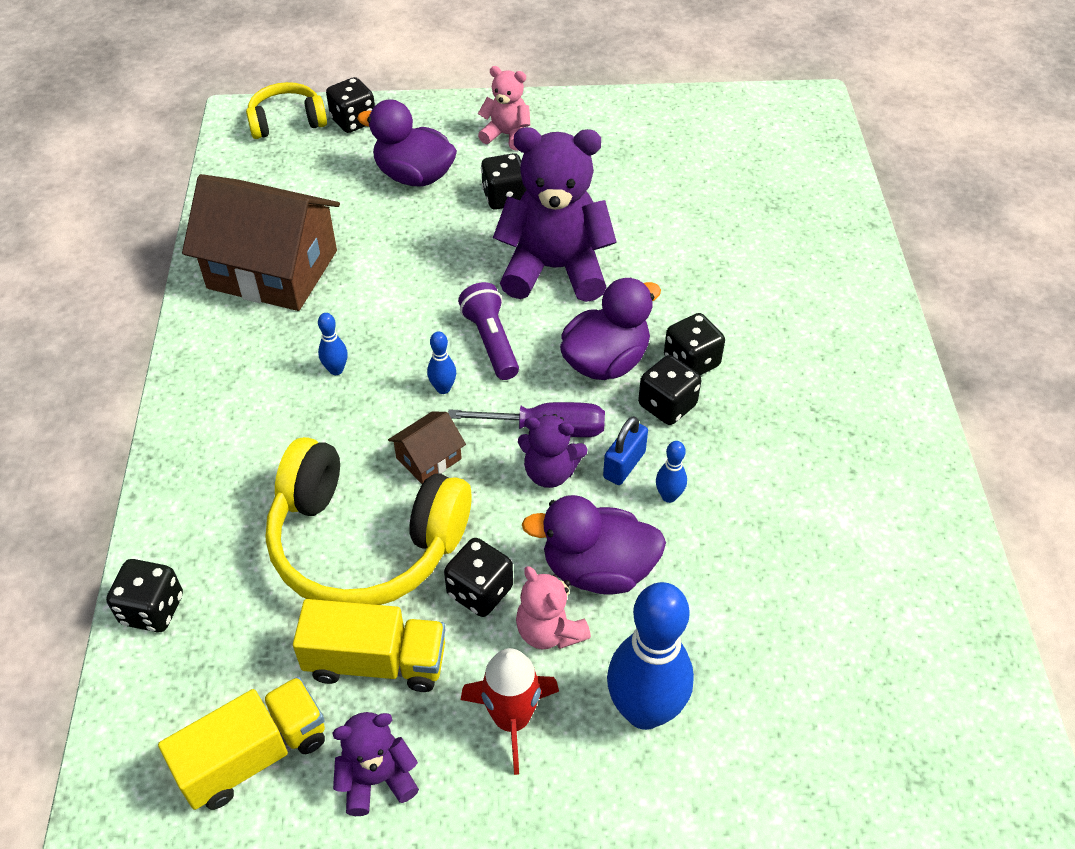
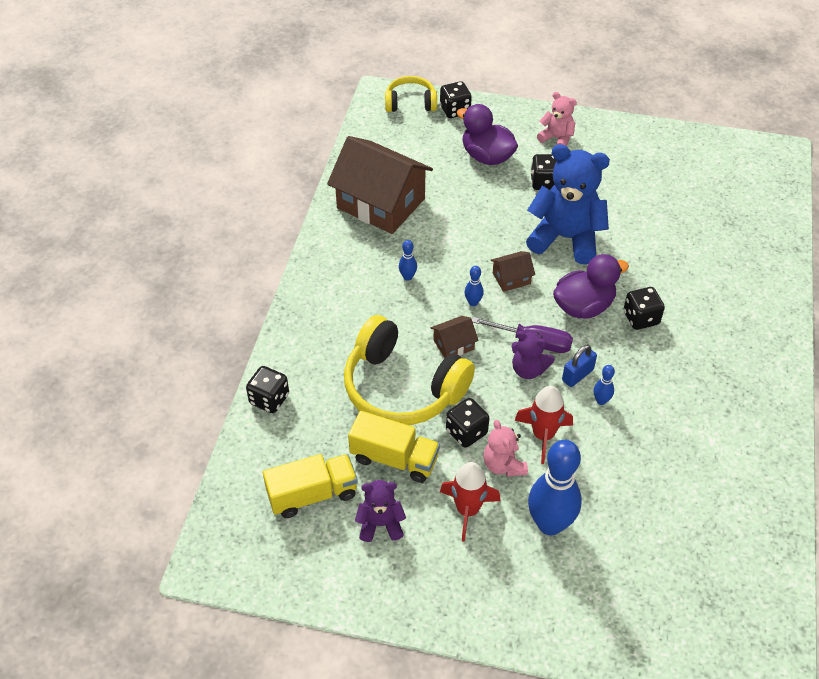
camera: 15 degrees right, 0 degrees up
(491, 341) = (511, 278): purple flashlight -> brown house
(554, 269) = (565, 238): purple teddy bear -> blue teddy bear
(597, 569) = (543, 435): purple duck -> red rocket
(667, 405) = (616, 343): black dice -> none

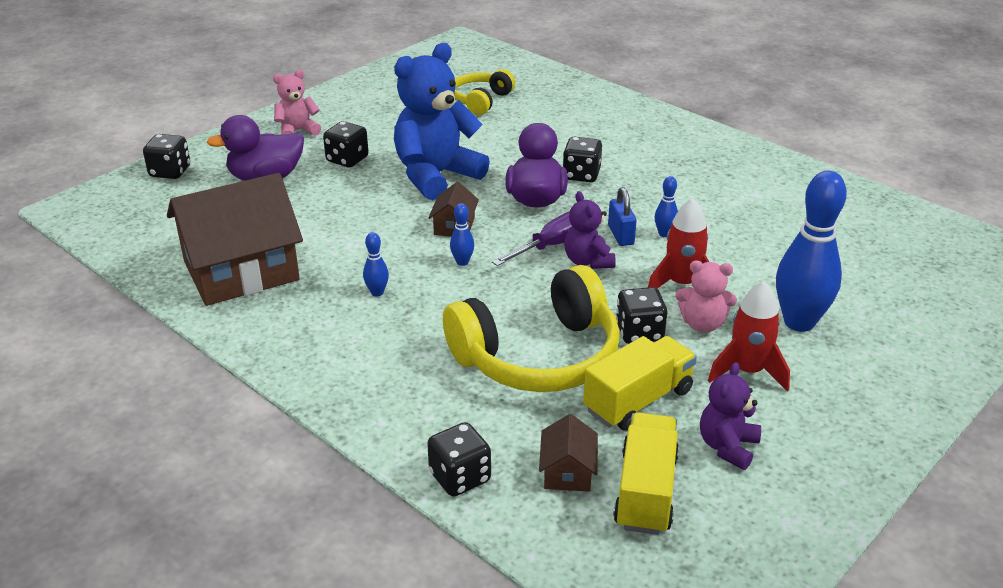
camera: 60 degrees left, 15 degrees down
(410, 103) = (114, 194): yellow headphones -> yellow headphones (481, 100)
(453, 345) = (509, 297): brown house -> brown house (567, 471)
(528, 369) = (588, 261): purple teddy bear -> purple teddy bear turned 105 degrees clockwise

